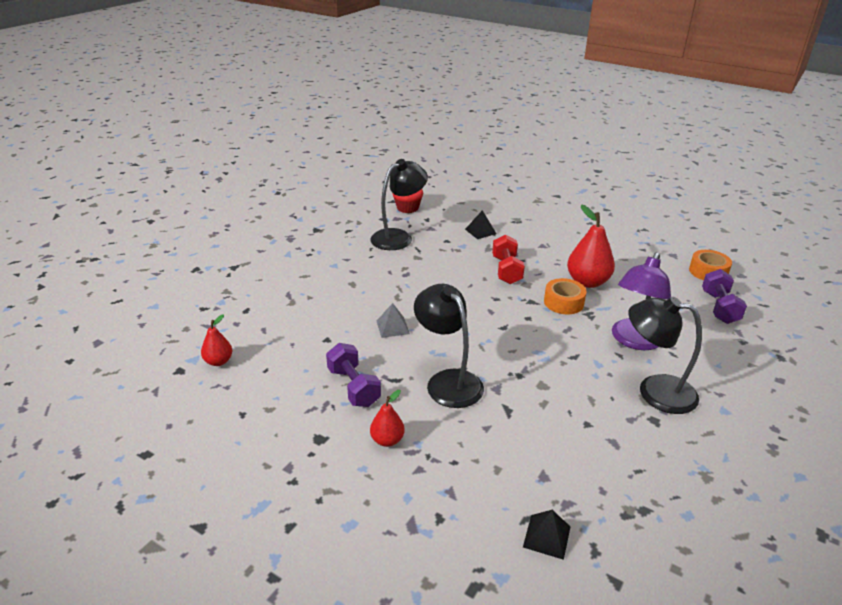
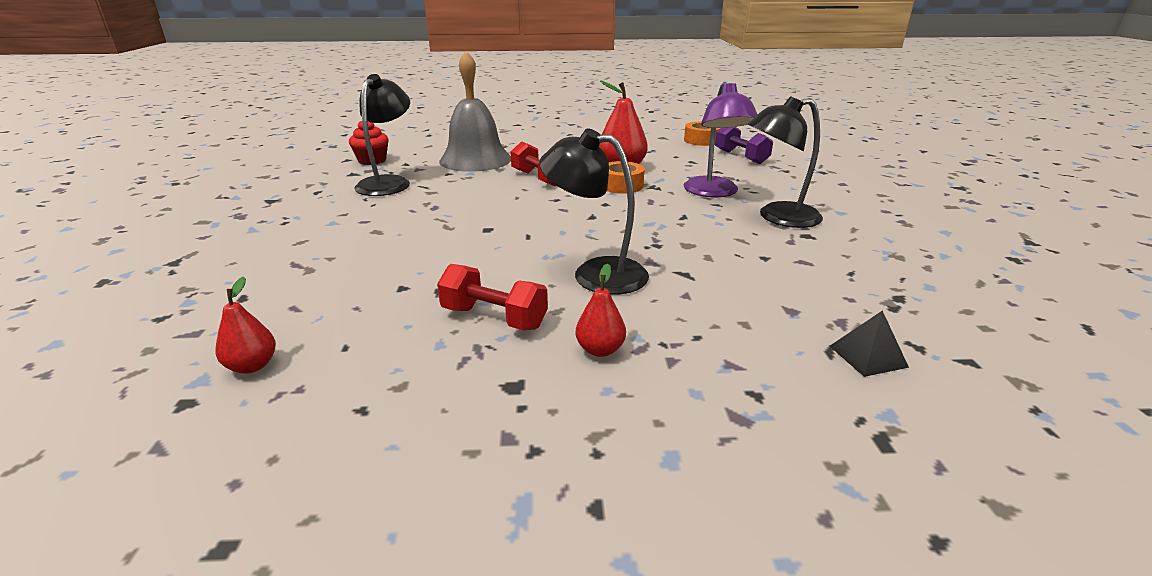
camera: 35 degrees left, 5 degrees down
(353, 387) = (494, 318): purple dumbbell -> red dumbbell
(392, 327) = (474, 251): grey pyramid -> none
(480, 231) = (475, 160): black pyramid -> grey bell

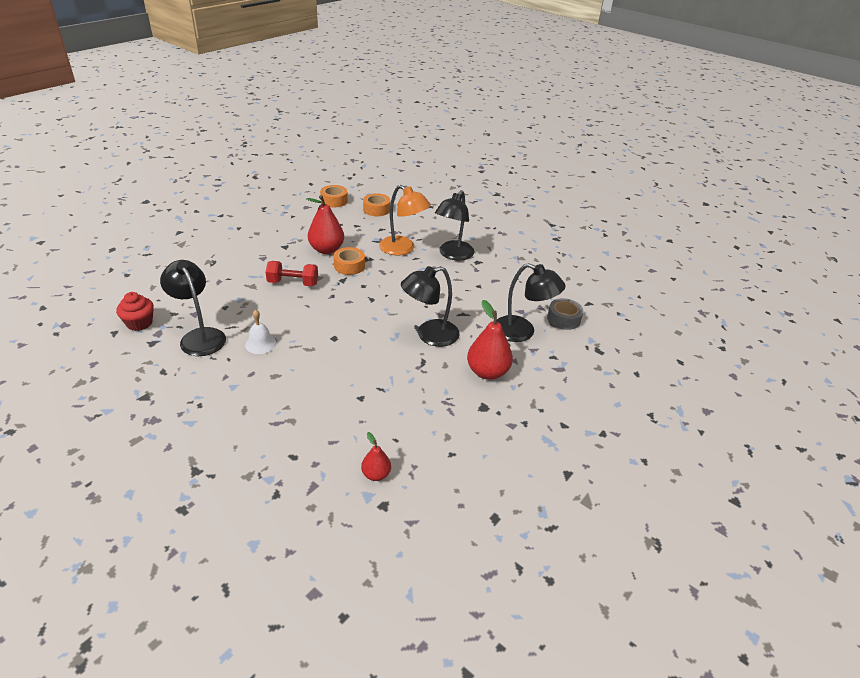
camera: 50 degrees left, 10 degrees up
(418, 205) = (260, 343): none -> white bell
(475, 160) = (219, 285): grey bell -> none
(494, 318) = (428, 385): red dumbbell -> none
(600, 350) = (487, 372): red pear -> red pear, size x1.81
(714, 192) = (403, 249): purple lamp -> orange lamp
(740, 157) = (376, 209): purple dumbbell -> orange tape
(749, 334) = (522, 332): none -> black lamp
(867, 356) = (563, 319): black pyramid -> grey tape

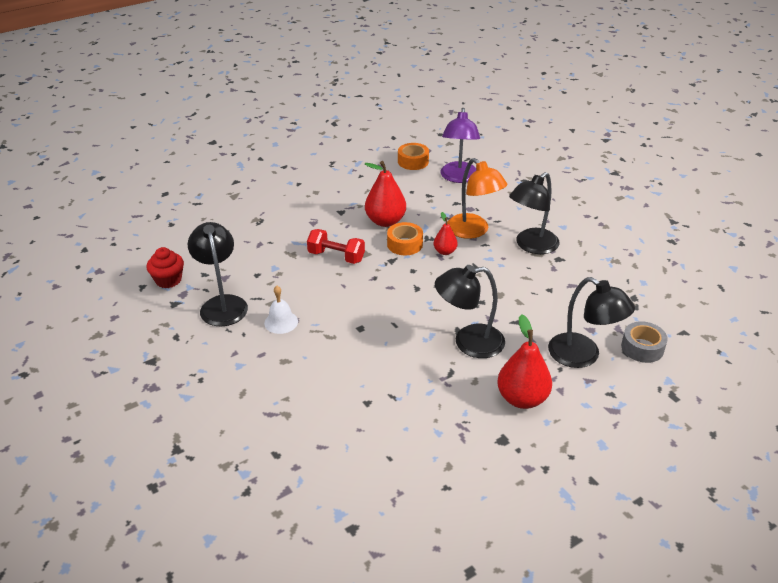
camera: 20 degrees right, 0 degrees up
(376, 209) = (458, 177): orange tape -> purple lamp
(376, 474) = (355, 492): red pear -> red pear (445, 251)

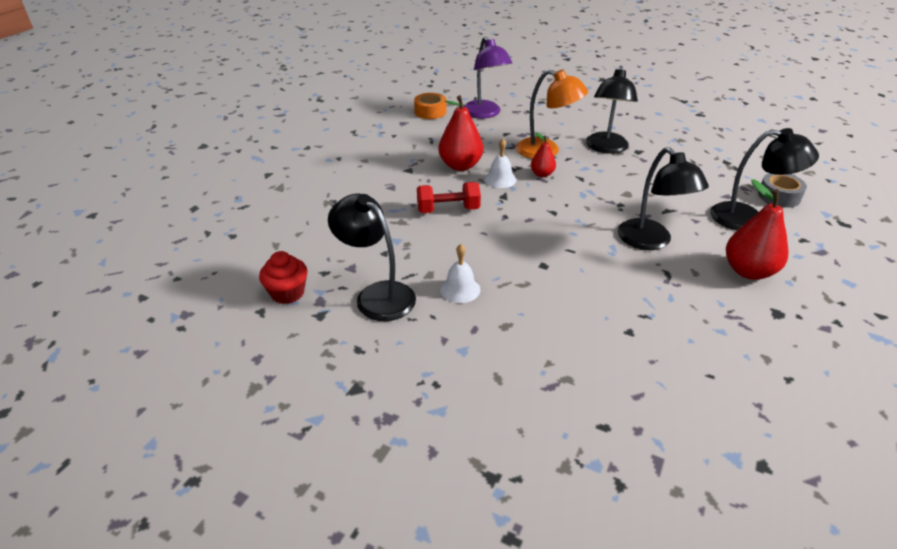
camera: 30 degrees left, 0 degrees up
(404, 244) = (500, 179): orange tape -> white bell
(468, 342) = (651, 241): black lamp -> black lamp turned 75 degrees counterclockwise

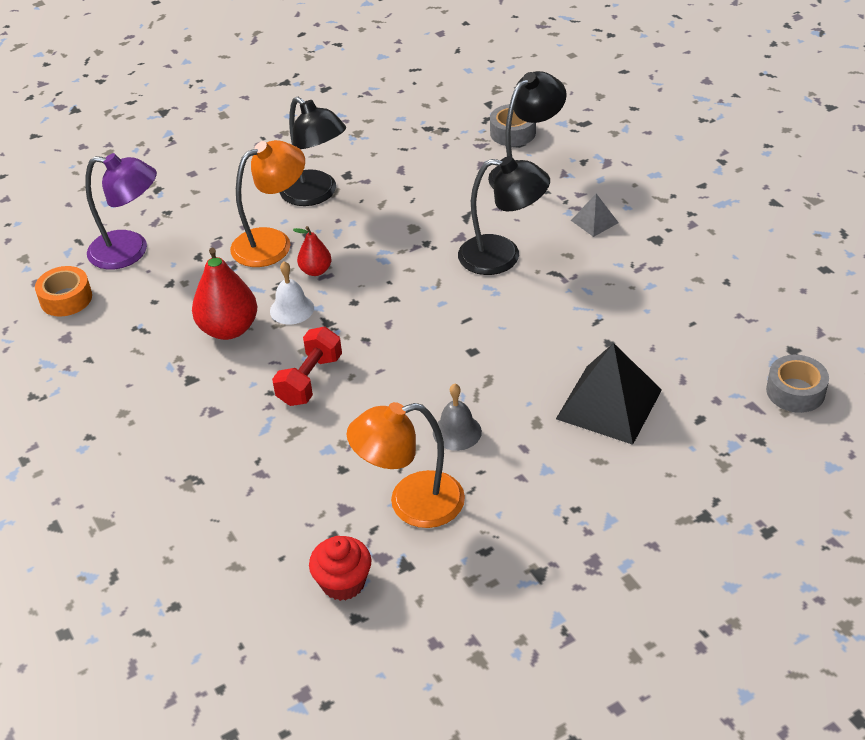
camera: 55 degrees left, 5 degrees up
(377, 295) = (411, 503): black lamp -> orange lamp
(460, 289) = (457, 432): white bell -> grey bell
(563, 359) = (609, 404): none -> black pyramid
(711, 490) = (795, 391): none -> grey tape
(748, 271) = (594, 221): red pear -> grey pyramid

